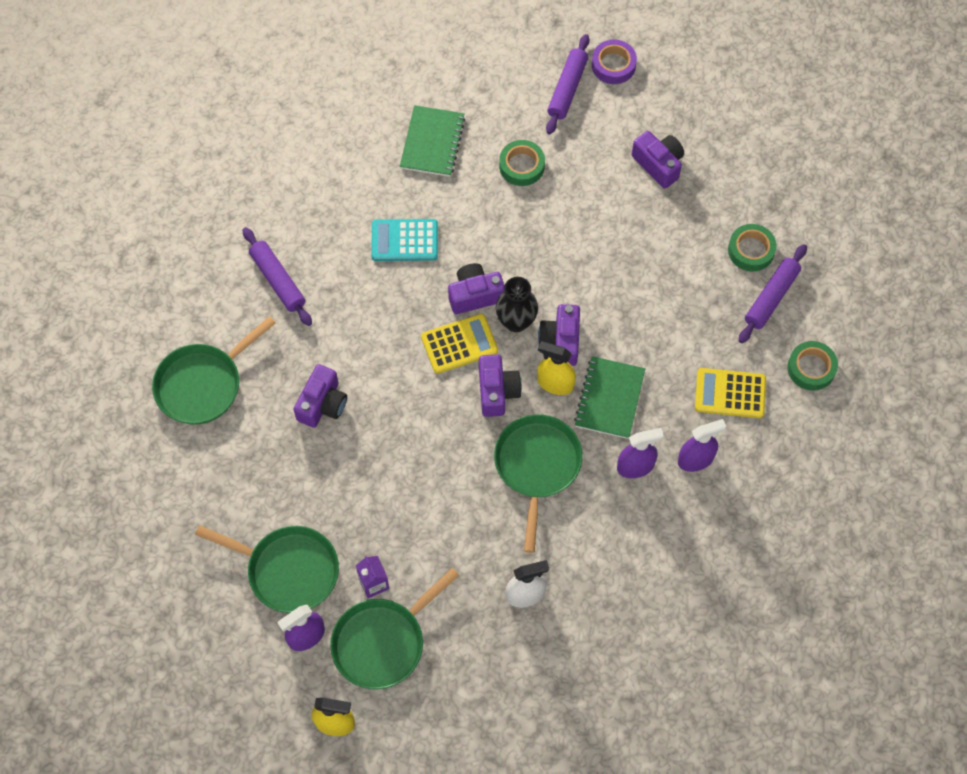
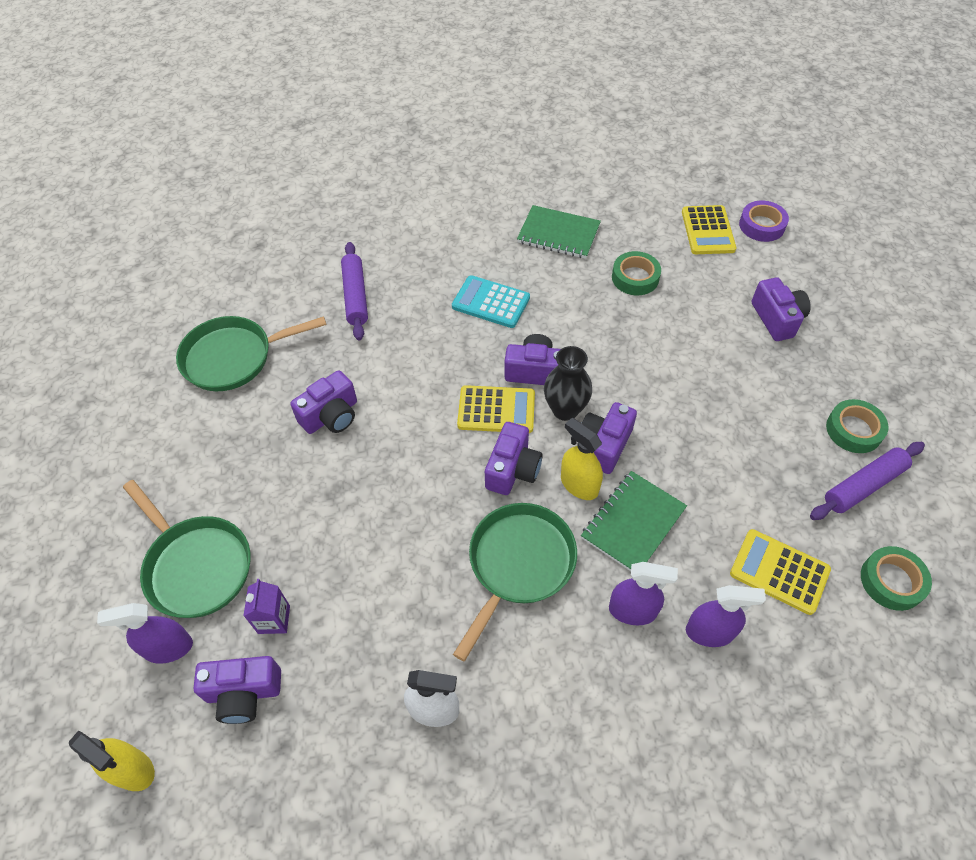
camera: 25 degrees right, 10 degrees down
(383, 642) = (244, 693): green pan -> purple camera
(432, 142) = (558, 234): green notebook -> green notebook turned 75 degrees clockwise
(567, 89) = (708, 230): purple rolling pin -> yellow calculator

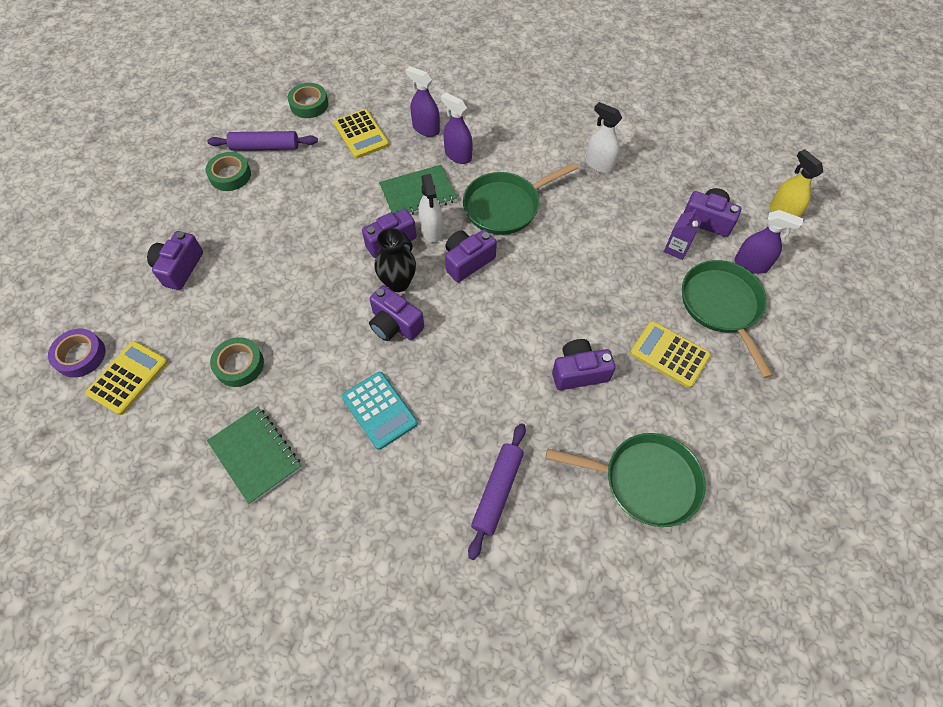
camera: 150 degrees left, 5 degrees up
(496, 410) = (447, 309): yellow calculator -> yellow calculator (669, 354)
(579, 485) = (431, 230): yellow spray bottle -> white spray bottle

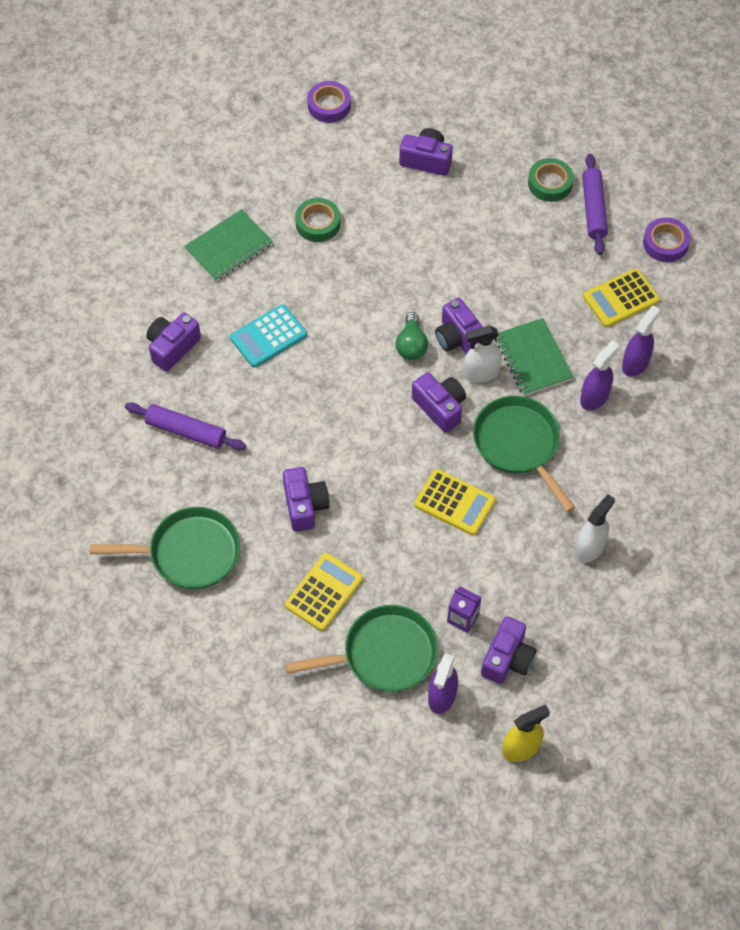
camera: 90 degrees right, 0 degrees up
(128, 377) = (306, 144): yellow calculator -> yellow calculator (454, 502)
(309, 104) = (665, 243): green tape -> purple tape
(395, 324) = (361, 344): purple camera -> purple camera (172, 347)
(398, 283) = (411, 345): black vase -> green light bulb
(645, 481) = (189, 553): green pan -> green pan turned 105 degrees counterclockwise

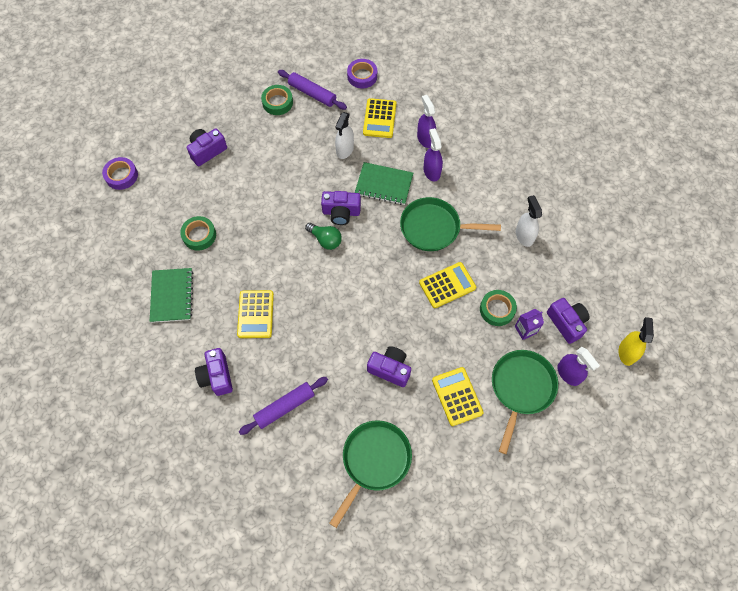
camera: 55 degrees left, 5 degrees up
(268, 336) = (255, 314): turquoise calculator -> yellow calculator
(440, 407) = (379, 252): purple camera -> none
(465, 573) = (497, 309): none -> green tape
(481, 373) = (373, 216): white spray bottle -> white spray bottle (345, 150)

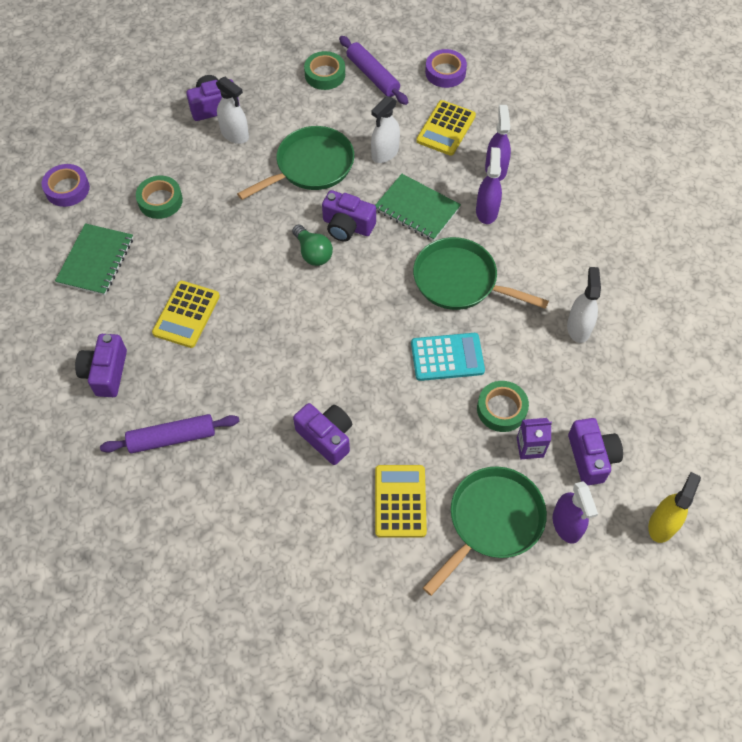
camera: 20 degrees right, 5 degrees down
(121, 176) = (100, 106): purple tape -> purple tape (67, 189)
(232, 168) = (235, 134): none -> white spray bottle
(374, 461) = (255, 545): green pan -> green pan (311, 166)
(447, 285) = (447, 357): yellow calculator -> turquoise calculator

